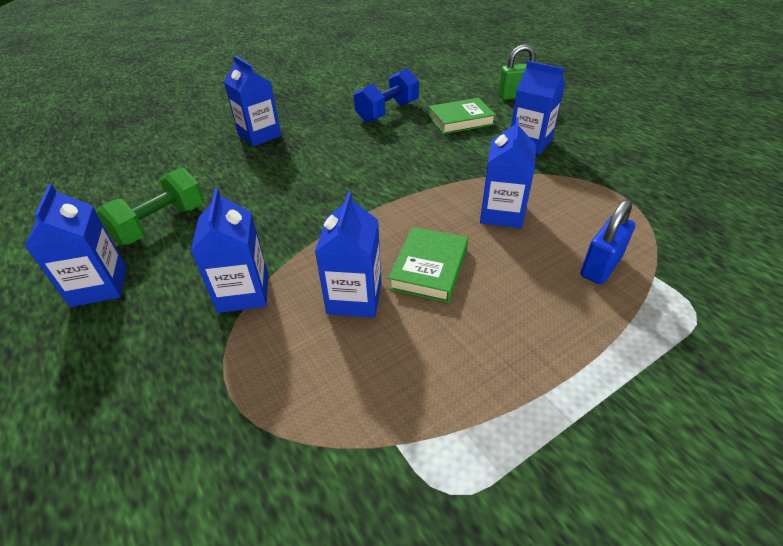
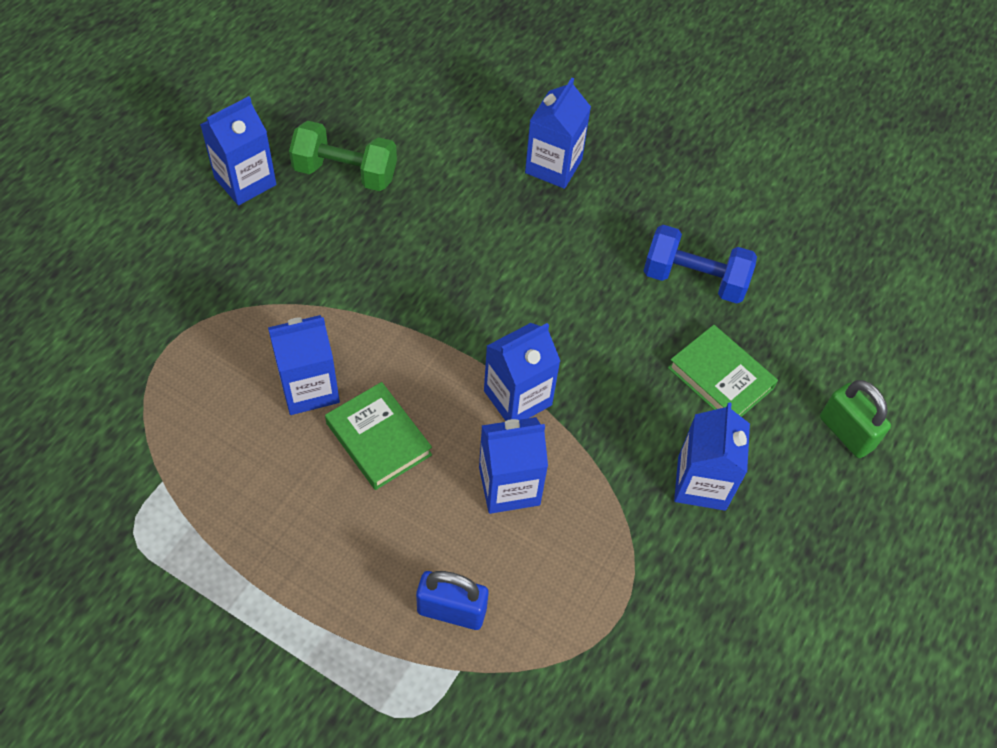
camera: 60 degrees right, 15 degrees up
(243, 292) = (280, 294): blue carton -> blue carton (517, 398)
(429, 268) = (378, 439): green book -> green book turned 60 degrees clockwise

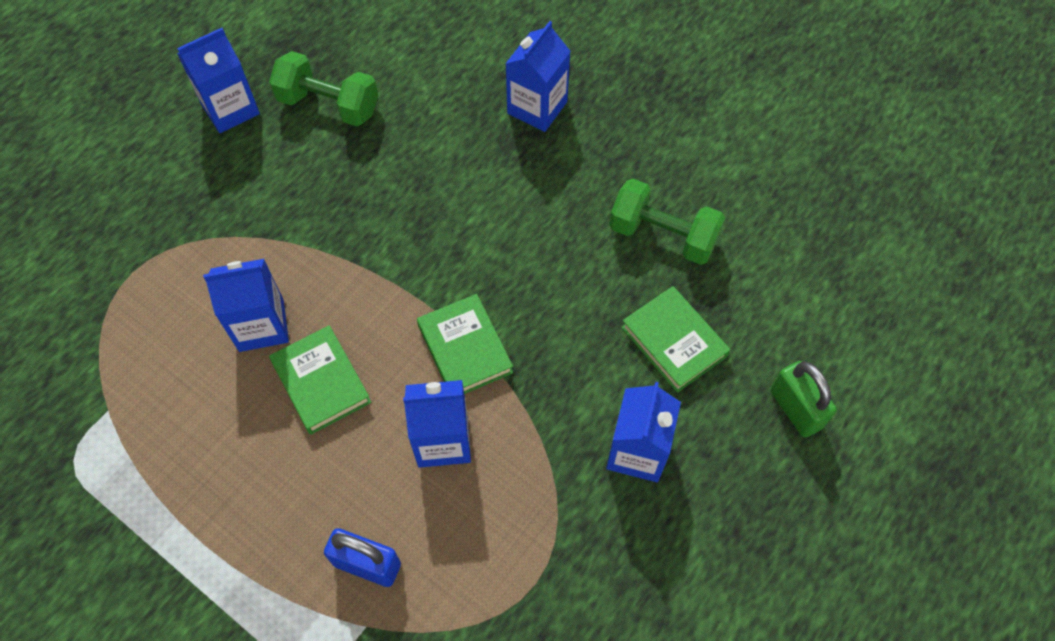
camera: 10 degrees right, 5 degrees up
(517, 398) = (465, 349): blue carton -> green book
(694, 279) = (663, 235): blue dumbbell -> green dumbbell

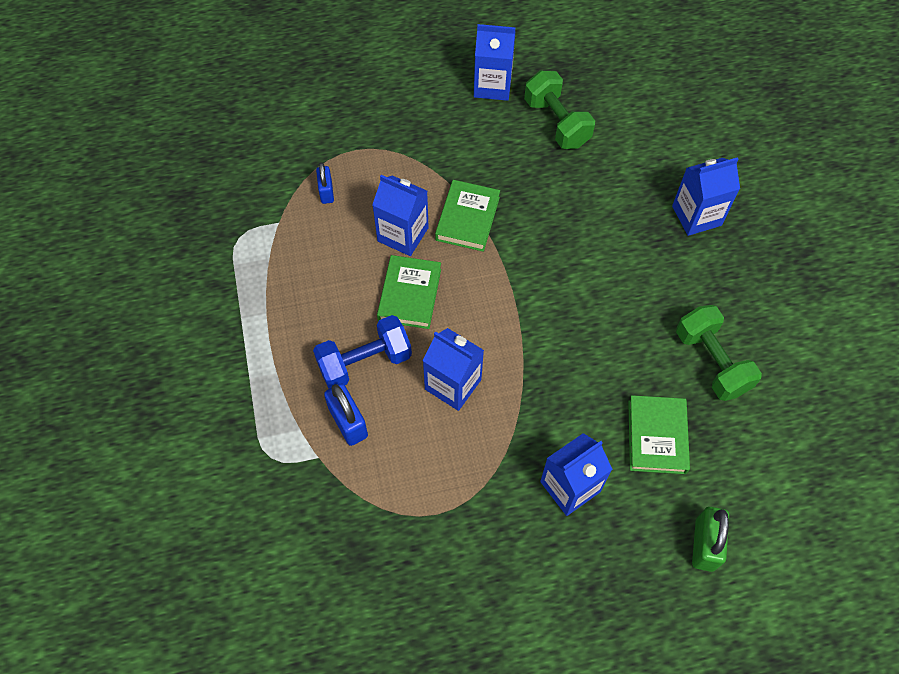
camera: 40 degrees right, 0 degrees up
(137, 339) = (326, 192): none -> blue padlock
(332, 487) = (364, 362): none -> blue dumbbell
(465, 349) = (513, 339): green book -> green book (467, 218)

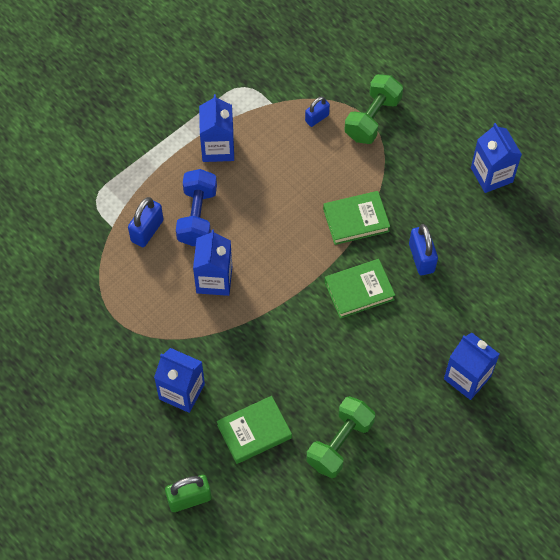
camera: 60 degrees right, 0 degrees up
(364, 362) = (197, 216): blue dumbbell -> blue dumbbell turned 60 degrees clockwise
(403, 234) = (314, 185): blue carton -> blue carton (218, 148)
(409, 295) = (267, 216): green book -> green book (359, 290)
(545, 186) = (421, 258): none -> blue padlock
(556, 123) = (487, 237): green dumbbell -> green dumbbell (372, 118)

